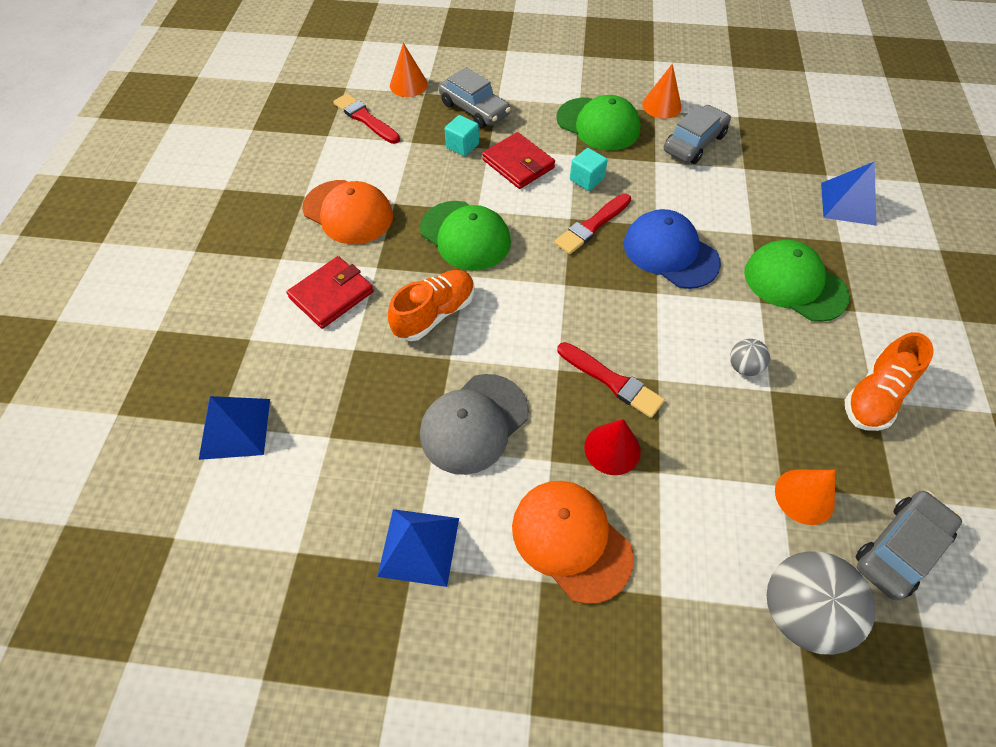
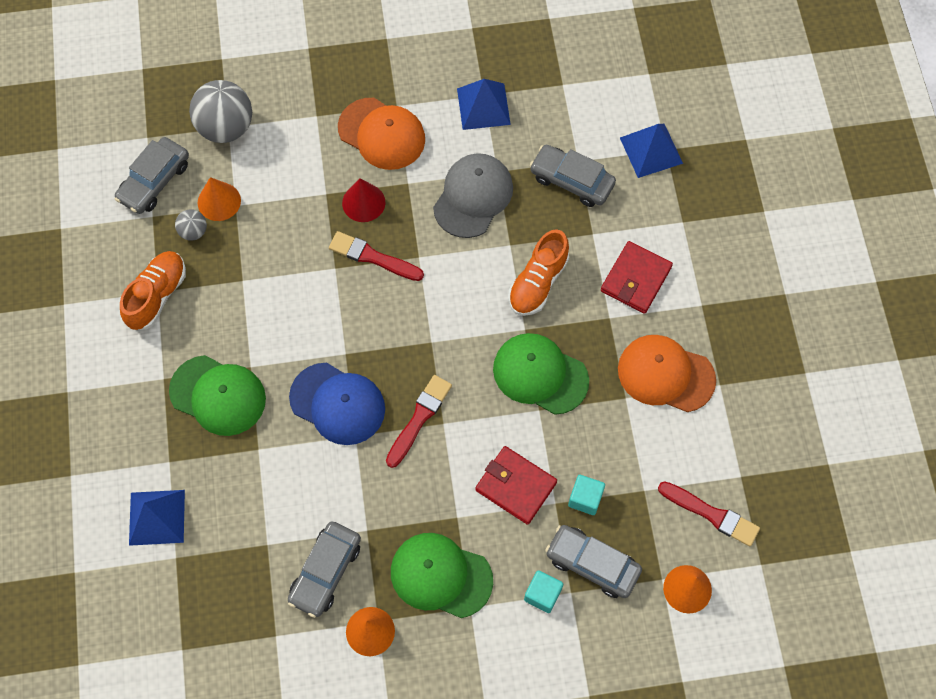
camera: 165 degrees right, 10 degrees up
(348, 414) = (571, 181): none -> grey car
(586, 179) = (437, 482): turquoise cube -> turquoise cube (542, 594)
(743, 367) = (265, 296): grey ball -> grey ball (193, 231)

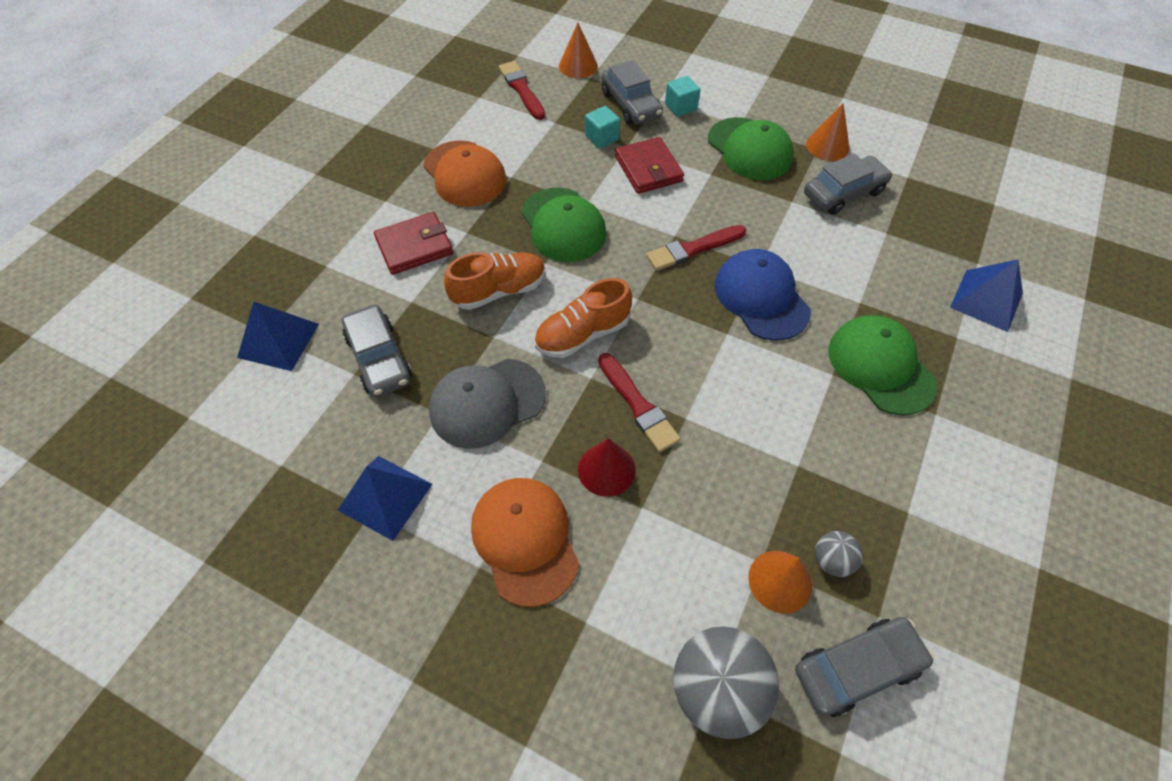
camera: 145 degrees left, 10 degrees down
(157, 295) = (910, 507): orange shoe -> orange shoe (582, 334)

